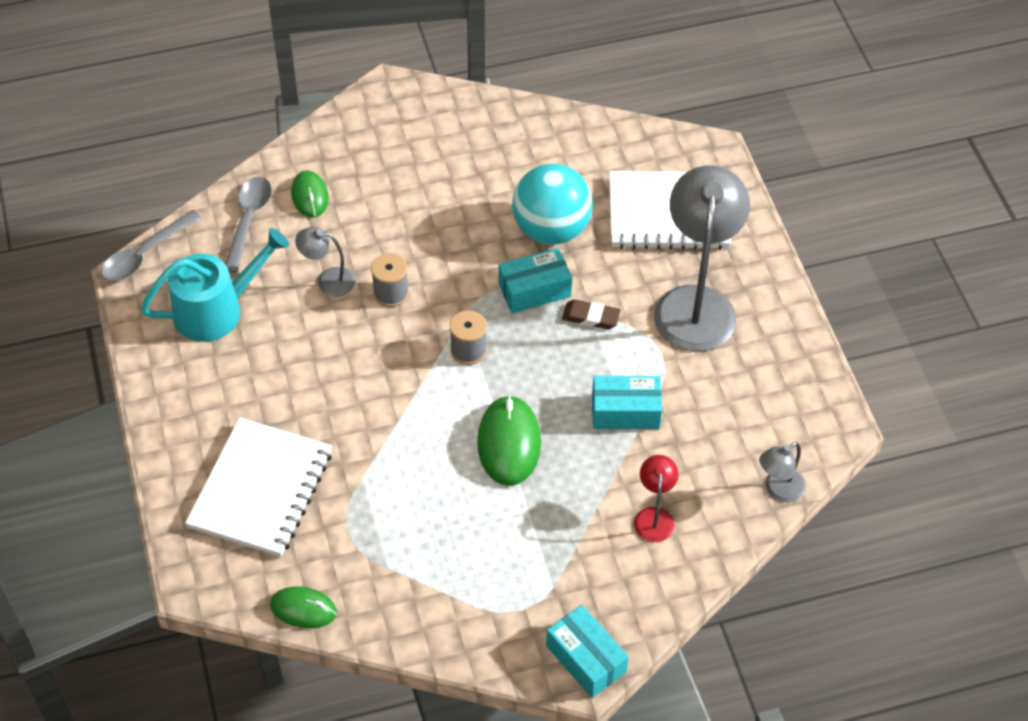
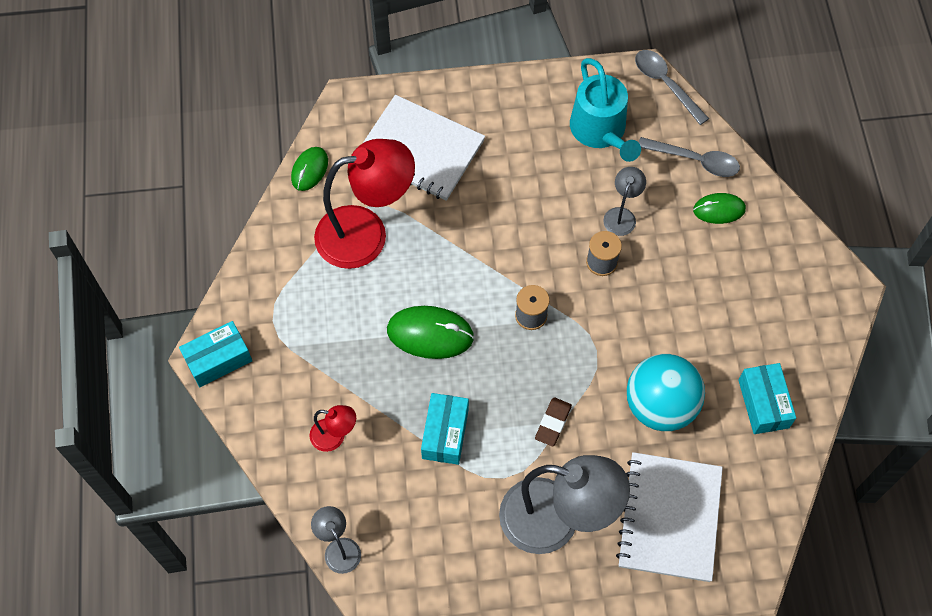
camera: 100 degrees right, 10 degrees up
(387, 529) = (366, 233): none -> red lamp
(534, 290) = (590, 380): turquoise box -> turquoise box (763, 404)

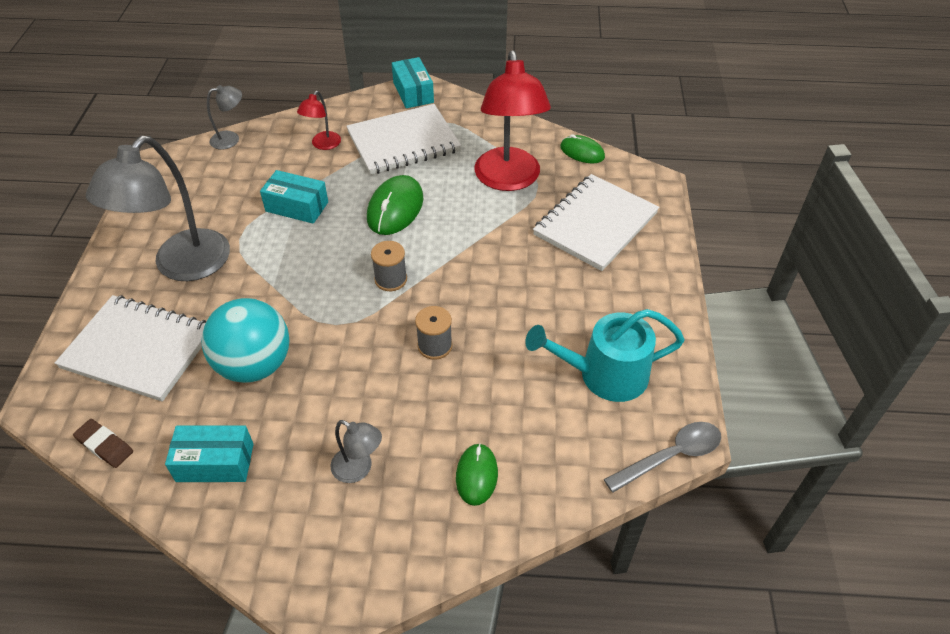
camera: 100 degrees right, 15 degrees down
(317, 350) = (403, 142): none -> white notebook
(553, 423) = (274, 278): brown eraser -> brown eraser (104, 445)
(621, 215) = (489, 374): grey lamp -> grey lamp (359, 469)
(695, 160) = (552, 465): grey spoon -> none

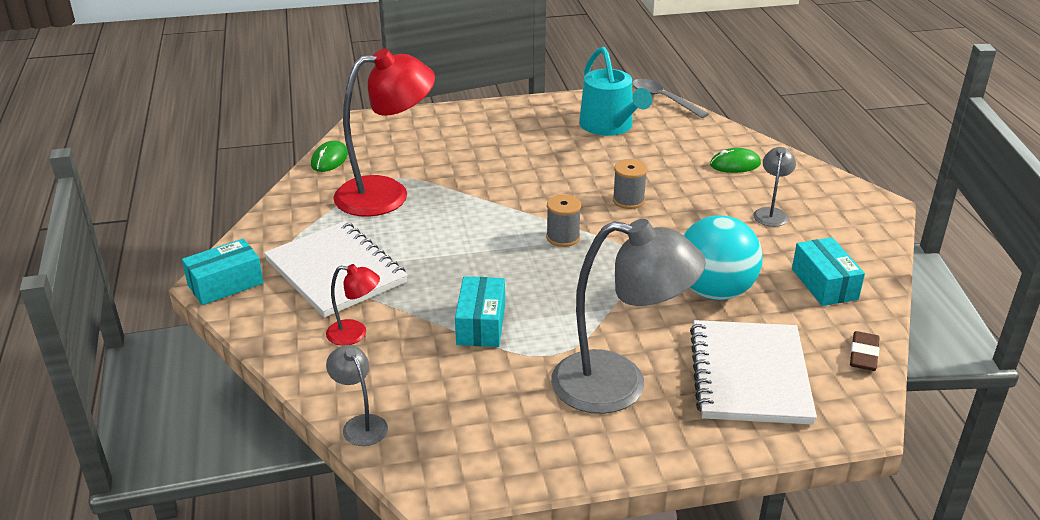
camera: 105 degrees left, 15 degrees down
(395, 208) = (458, 255): green mouse -> none
(595, 224) = (438, 144): white notebook -> none

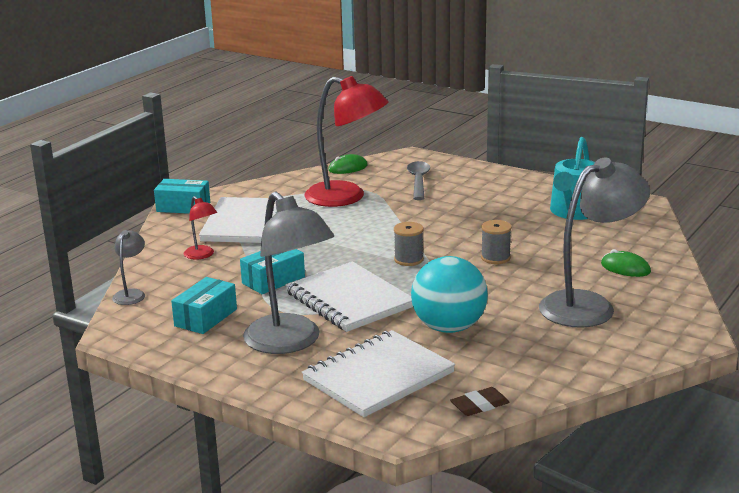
camera: 45 degrees right, 10 degrees down
(588, 308) = (349, 300): none -> white notebook
(663, 99) = (654, 210): grey spoon -> grey spoon (418, 181)
(771, 213) = (589, 305): grey lamp -> grey lamp, size x2.19
(824, 284) = (538, 359): turquoise box -> turquoise box (205, 317)

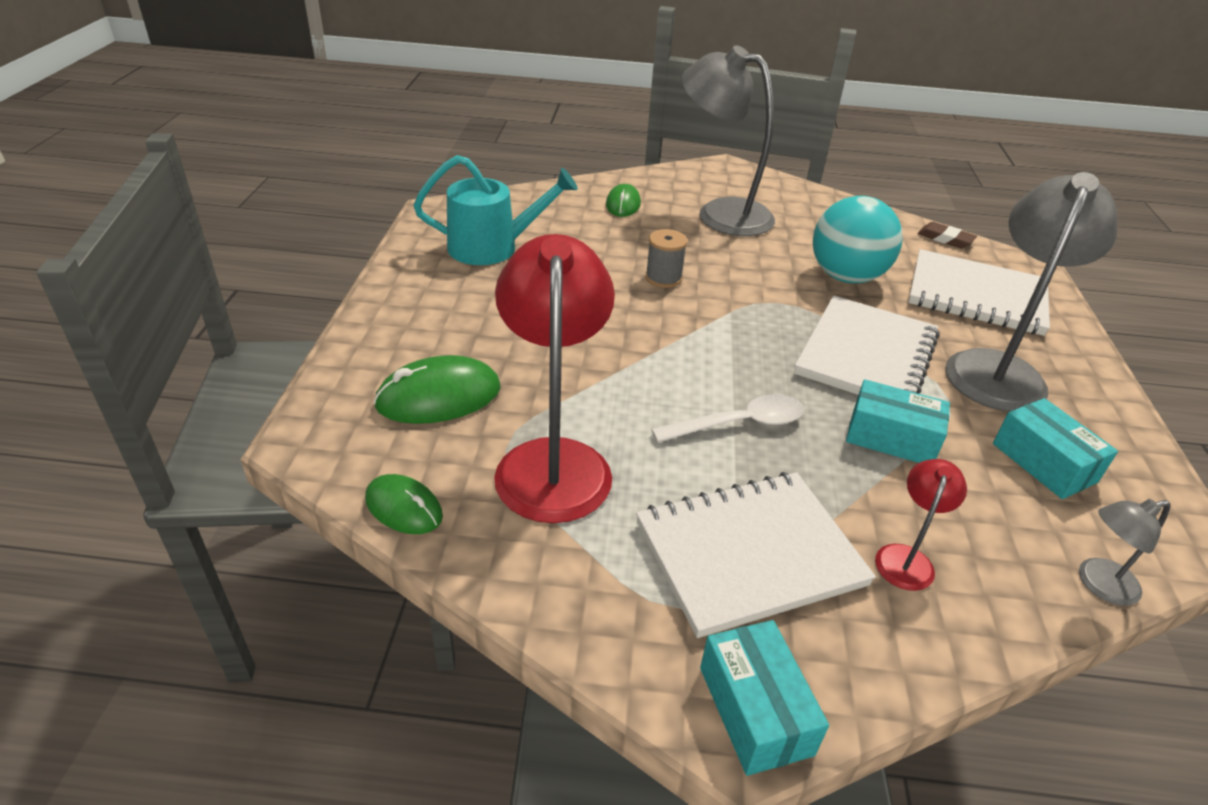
camera: 120 degrees left, 15 degrees up
(205, 317) = (1044, 463): turquoise box -> turquoise box turned 60 degrees clockwise
(327, 243) = (739, 424): none -> white spoon
(408, 259) = (723, 337): grey spool -> none
(418, 181) = (438, 397): grey spoon -> green mouse

